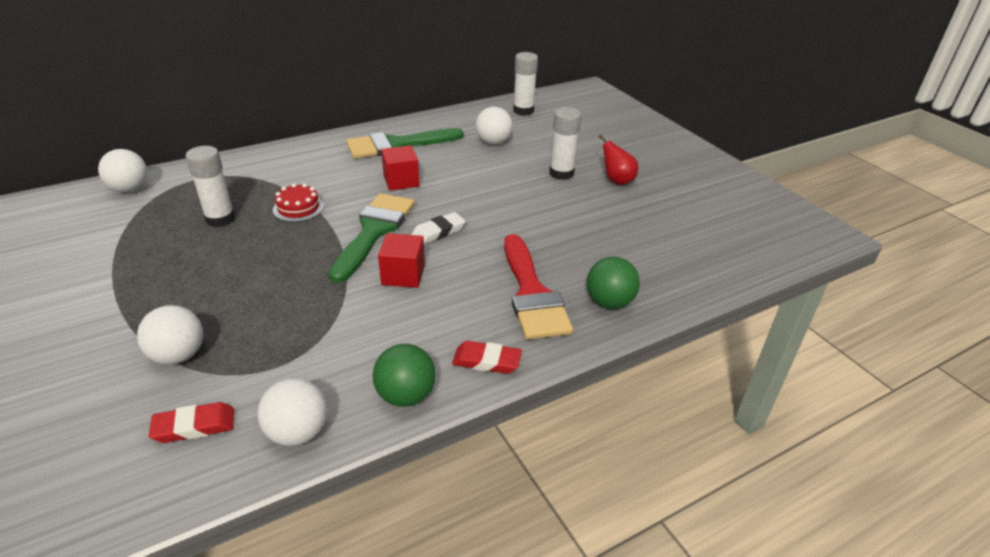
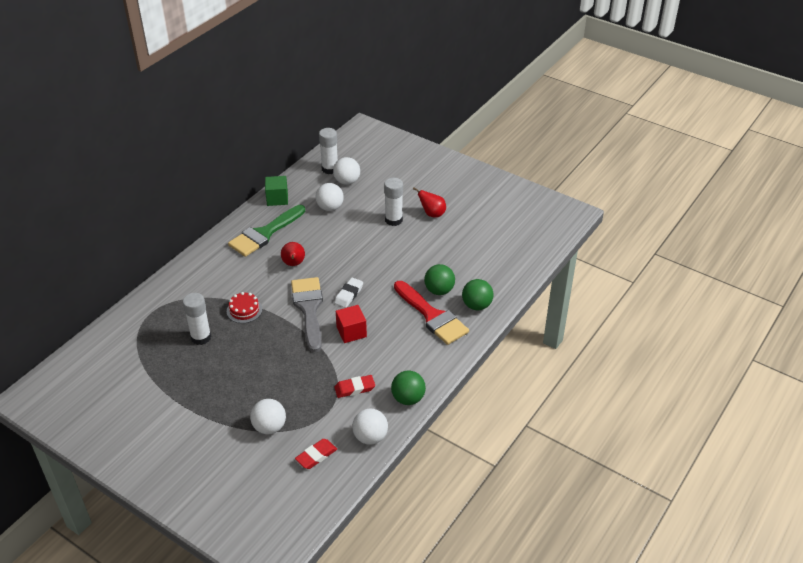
camera: 25 degrees left, 5 degrees up
(130, 189) = (111, 338): white ball -> white ball (347, 181)
(374, 231) = (309, 309): green brush -> grey brush
(401, 181) = (293, 264): red cube -> red pear
(441, 120) = (277, 199): none -> green cube
(486, 361) = (435, 365): red eraser -> red eraser (354, 388)
(565, 265) = (439, 290): none -> green ball

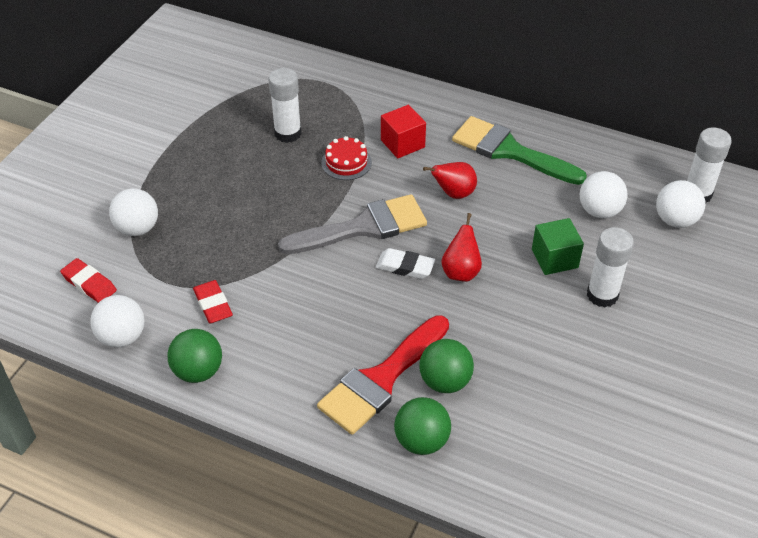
camera: 80 degrees right, 5 degrees up
(277, 199) = (594, 149): green cube -> green cube (554, 258)
(351, 332) = (325, 282): red cube -> red cube (402, 143)
(432, 214) = (641, 346): red pear -> red pear (461, 272)

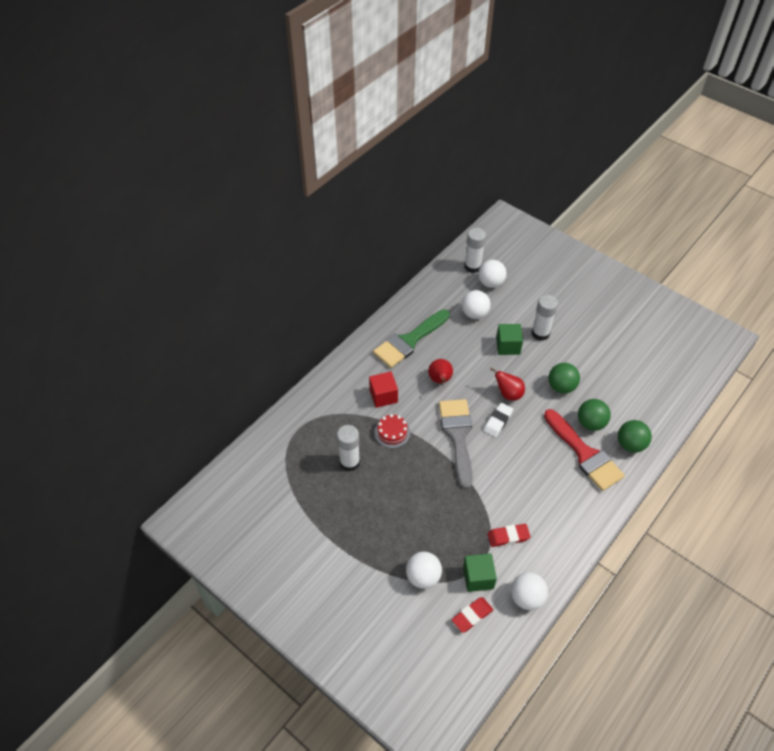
camera: 75 degrees left, 5 degrees up
(144, 282) = (478, 578): none -> green cube
(198, 371) = (563, 553): green ball -> green ball (561, 387)

